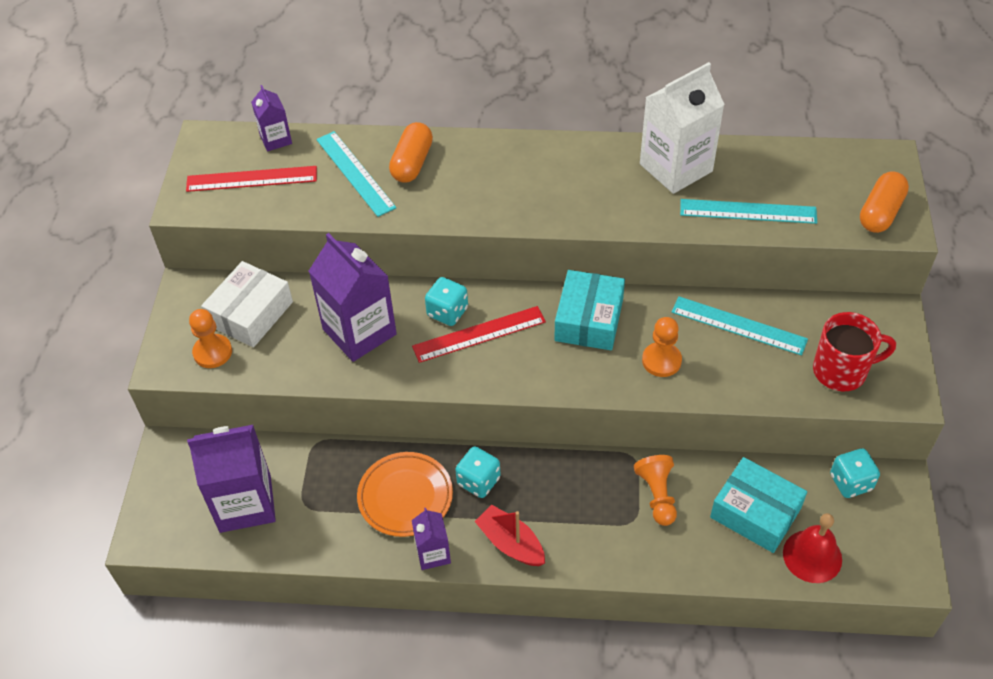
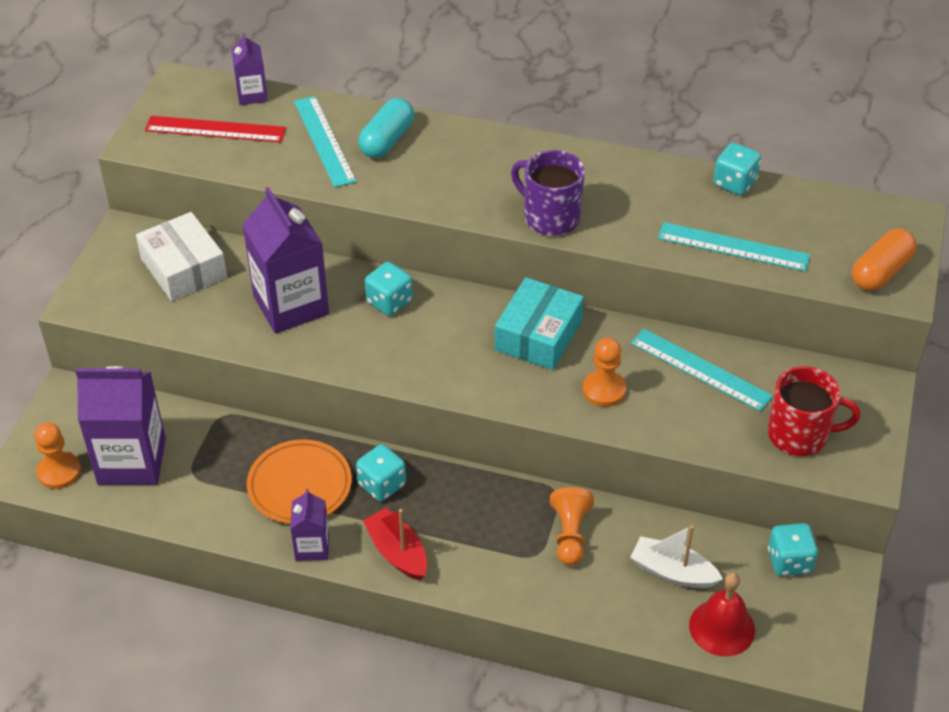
camera: 10 degrees right, 5 degrees down
(212, 352) = (133, 299): orange pawn -> orange pawn (59, 472)
(251, 313) = (184, 268): white box -> white box turned 75 degrees counterclockwise
(412, 163) = (387, 140): orange capsule -> turquoise capsule
(479, 334) = (416, 329): red ruler -> none
(580, 211) = (550, 217): none -> purple mug
(676, 168) = (669, 190): white carton -> none
(730, 151) = (734, 183): none -> turquoise dice
(755, 512) = (673, 572): turquoise box -> white boat

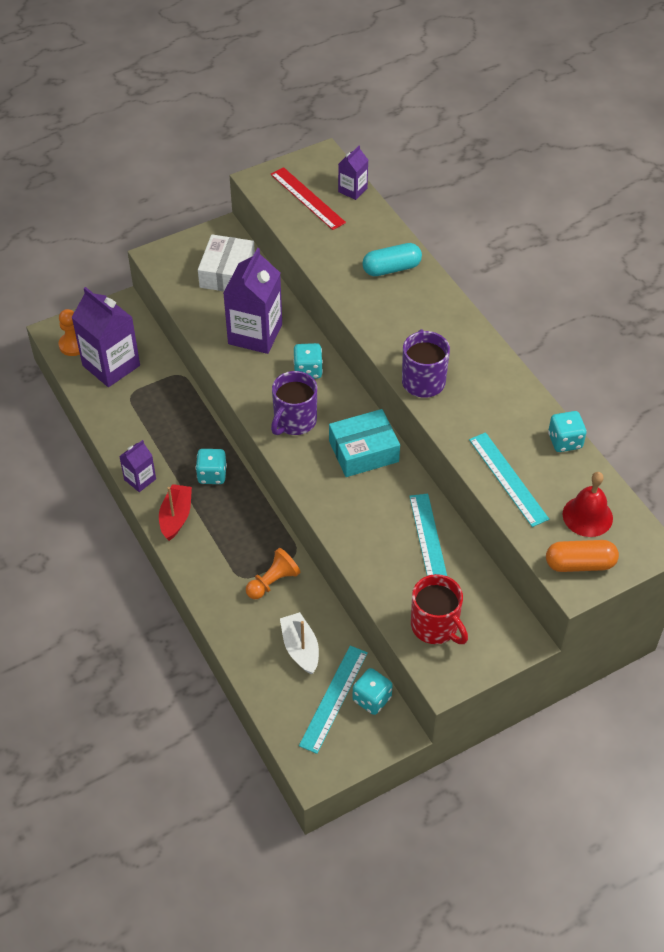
camera: 45 degrees right, 5 degrees up
(300, 486) = (172, 442): orange plate -> none
(324, 141) = (357, 245): turquoise ruler -> turquoise ruler (334, 698)
(438, 356) = (294, 421): none -> purple mug
(604, 390) = (359, 510): orange pawn -> none
(722, 627) = (287, 699): red bell -> red bell (587, 516)

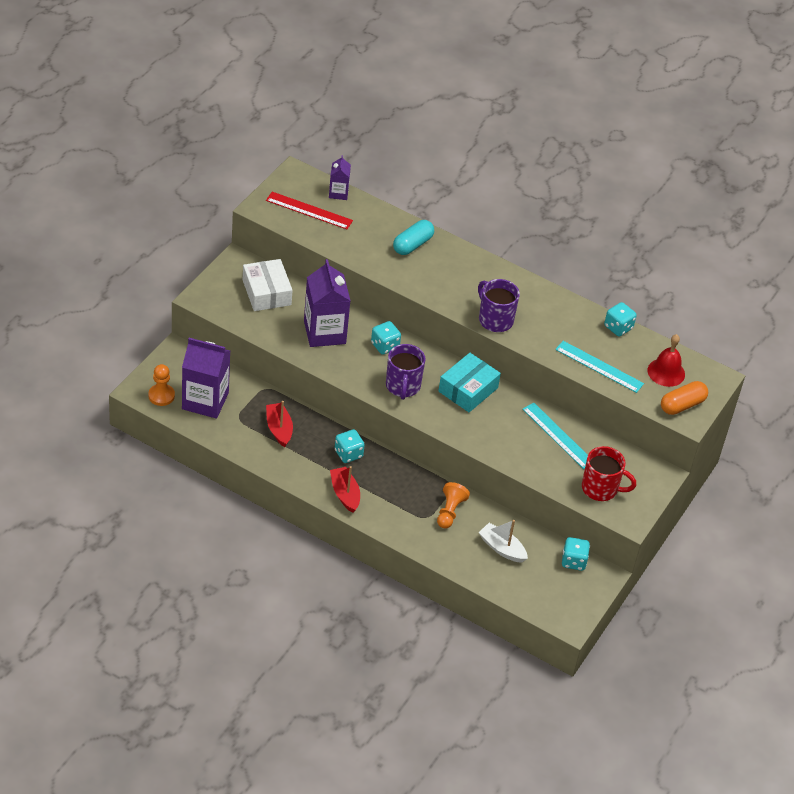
camera: 35 degrees left, 5 degrees down
(140, 479) = (296, 477): purple carton -> none
(161, 421) = (279, 429): none -> red boat
(334, 698) = (548, 571): turquoise ruler -> none

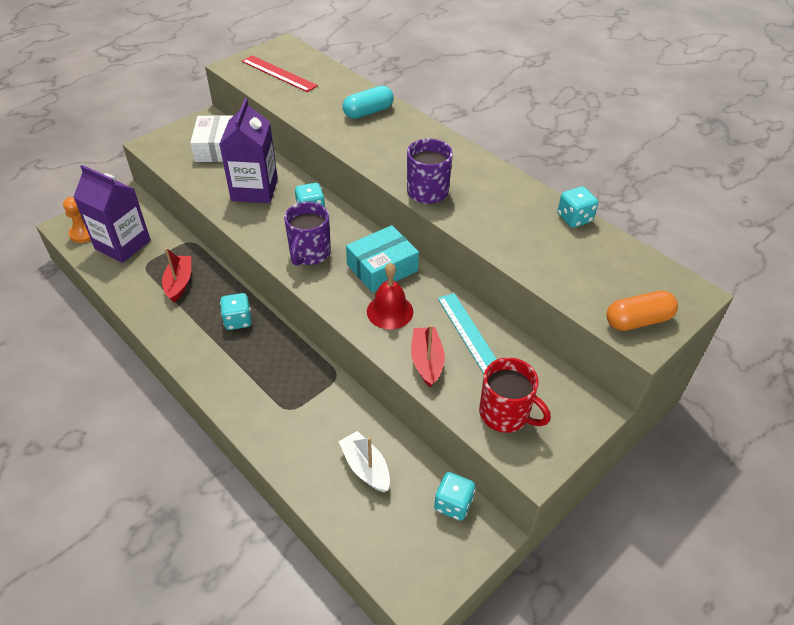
camera: 20 degrees right, 0 degrees up
(338, 193) = (316, 63): purple carton -> none
(345, 494) = (210, 365): red boat -> red boat (427, 361)
(449, 512) = (321, 407): orange pawn -> none
(599, 367) = (537, 258): turquoise ruler -> none
(666, 372) = (624, 277): red bell -> red bell (390, 311)

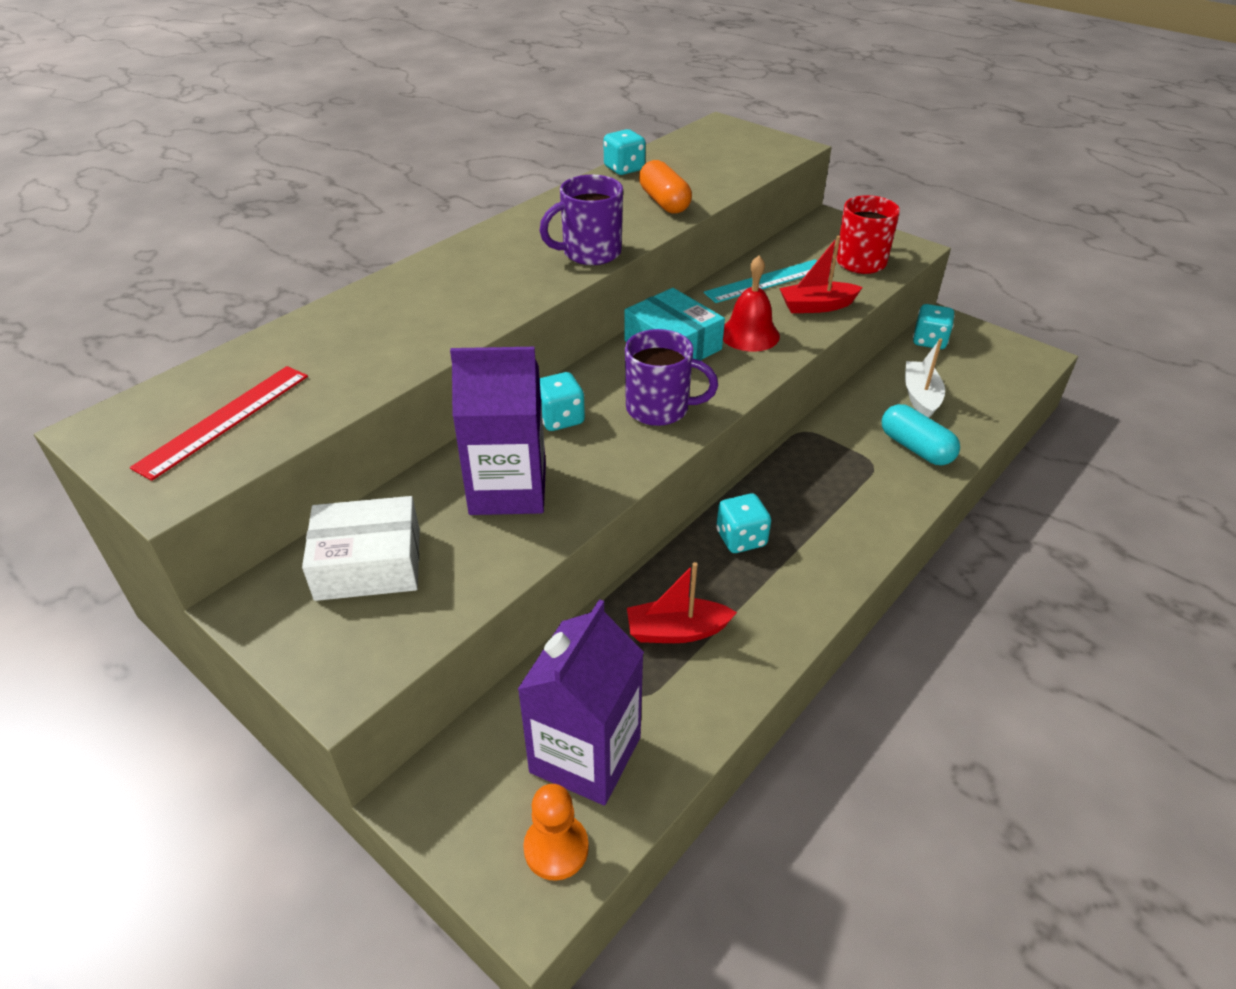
camera: 95 degrees left, 5 degrees down
(365, 467) = (920, 397): white boat -> white boat turned 135 degrees clockwise
(368, 112) = (386, 309): turquoise capsule -> turquoise capsule (915, 448)
(638, 321) = (769, 147): orange capsule -> orange capsule (664, 202)

